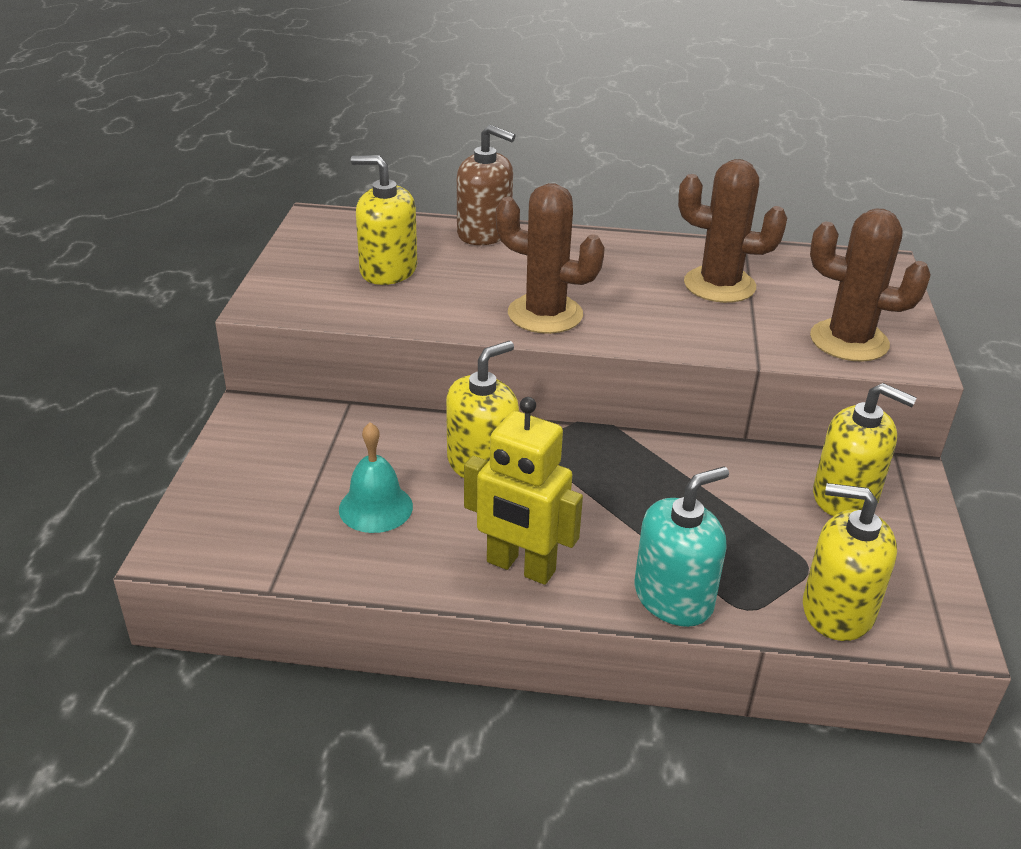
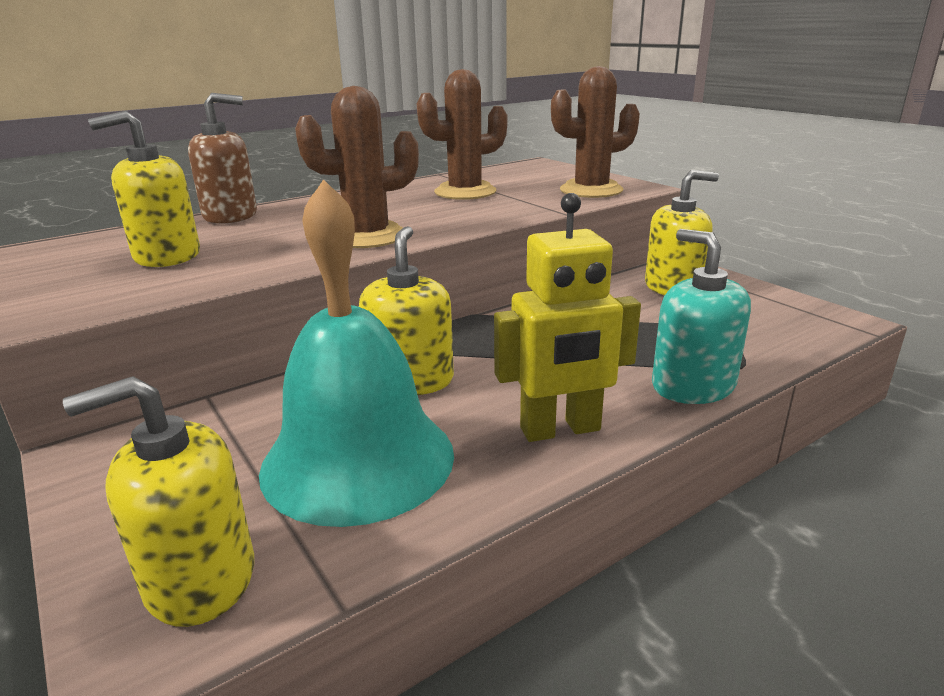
camera: 40 degrees left, 10 degrees down
(375, 507) = (358, 460): turquoise bell -> turquoise bell, size x2.02
(673, 597) = (693, 386): turquoise soap dispenser -> turquoise soap dispenser turned 45 degrees counterclockwise
(837, 610) = (782, 340): yellow soap dispenser -> yellow soap dispenser (200, 578)

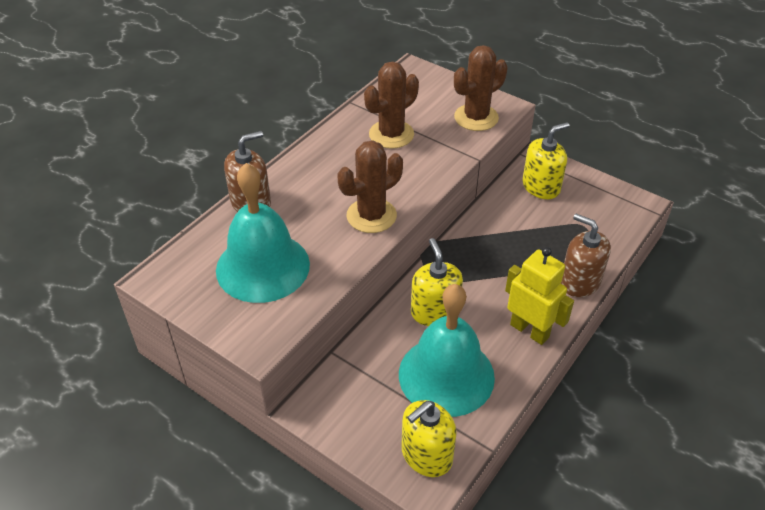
camera: 20 degrees left, 20 degrees up
(167, 256) = (263, 266): yellow soap dispenser -> turquoise bell
(560, 430) = (529, 330): yellow robot -> yellow robot turned 105 degrees counterclockwise
(693, 386) = (580, 281): turquoise soap dispenser -> brown soap dispenser

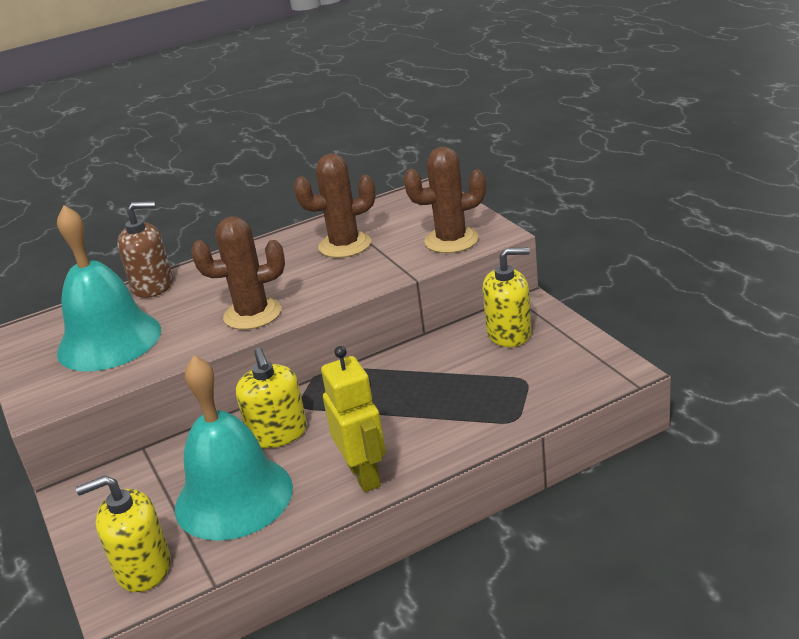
camera: 30 degrees right, 15 degrees down
(435, 312) = (278, 433): yellow soap dispenser -> yellow soap dispenser turned 150 degrees clockwise
(580, 281) = (469, 438): brown soap dispenser -> none

